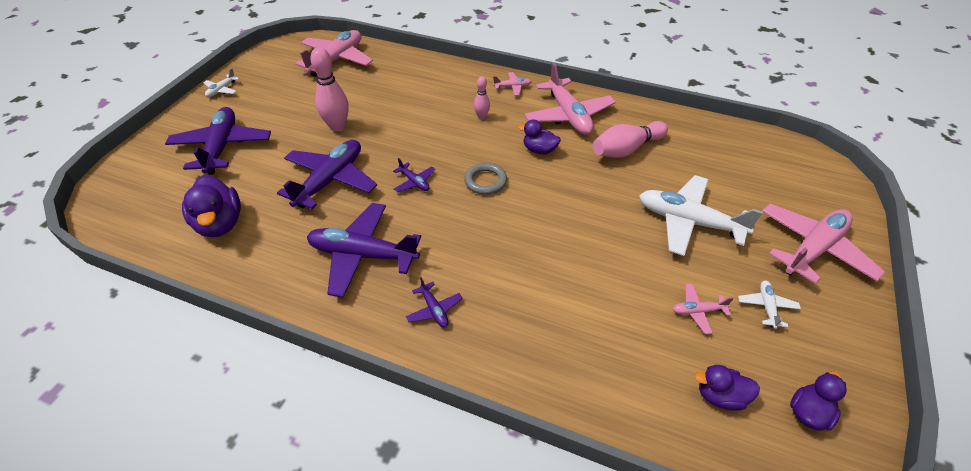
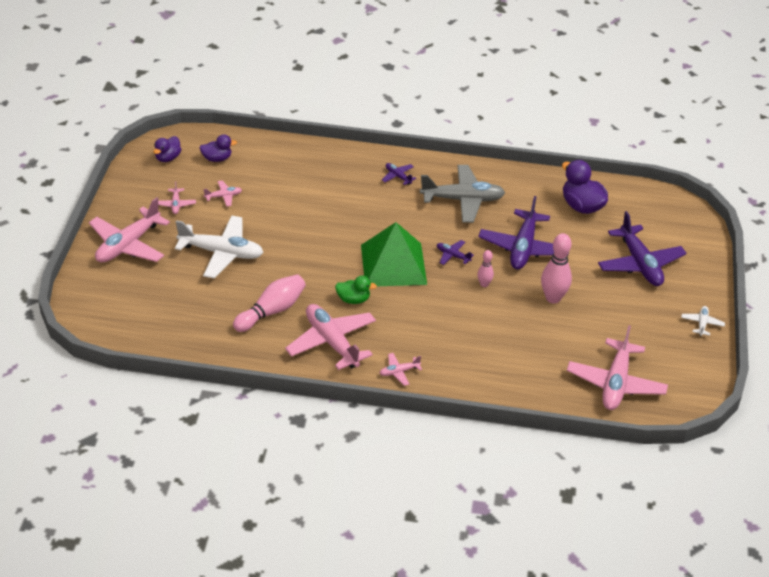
camera: 165 degrees right, 5 degrees down
(363, 255) = (462, 200): purple plane -> grey plane
(482, 116) = (419, 329): pink bowling pin -> pink bowling pin (484, 284)
(485, 181) = (393, 264): grey ring -> green pyramid
(539, 150) = (353, 299): purple duck -> green duck
(766, 307) = (176, 204): white plane -> pink plane

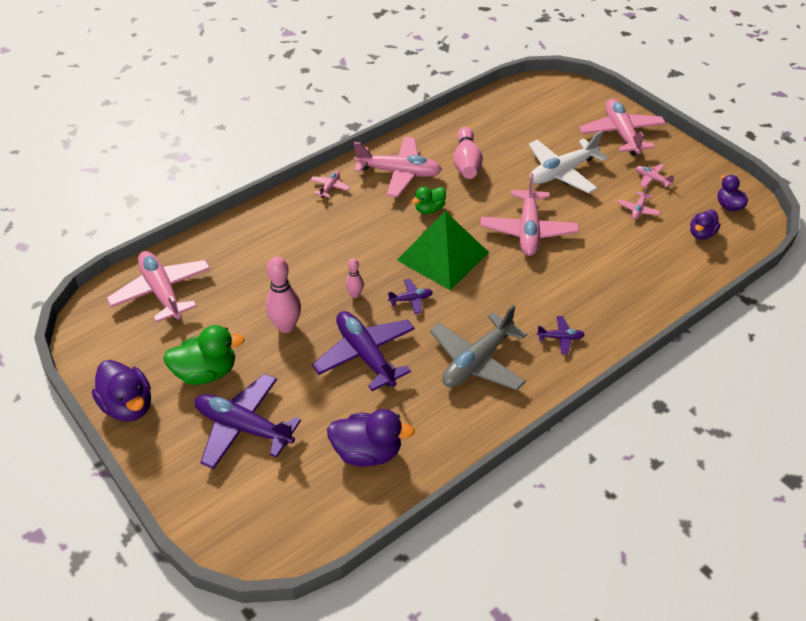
camera: 135 degrees right, 5 degrees up
(313, 237) = (528, 230): none -> pink plane
(634, 308) = (206, 372): none -> green duck
(702, 324) = (128, 405): white plane -> purple duck

